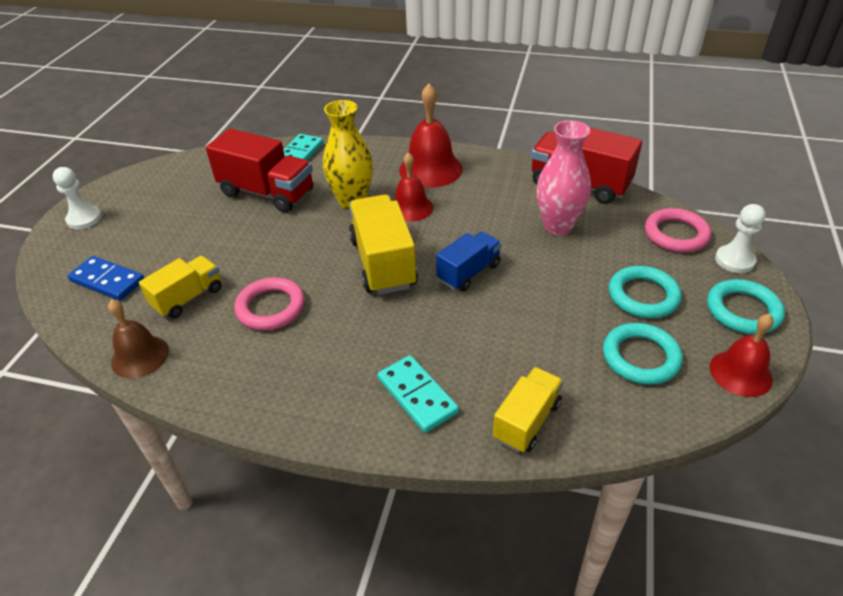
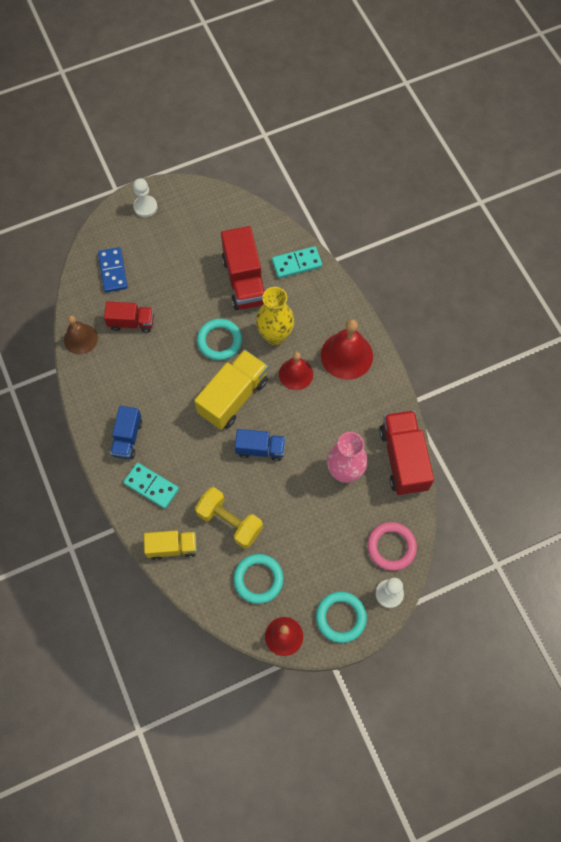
camera: 50 degrees right, 25 degrees up
(188, 298) = (131, 322): yellow truck -> red truck
(271, 307) = (156, 369): pink ring -> none
(325, 383) = (127, 438): none -> blue truck
(417, 395) = (151, 486): turquoise domino -> turquoise domino turned 75 degrees counterclockwise
(538, 344) = (230, 522): none -> yellow dumbbell
(643, 296) = (312, 556): turquoise ring -> turquoise ring (219, 341)

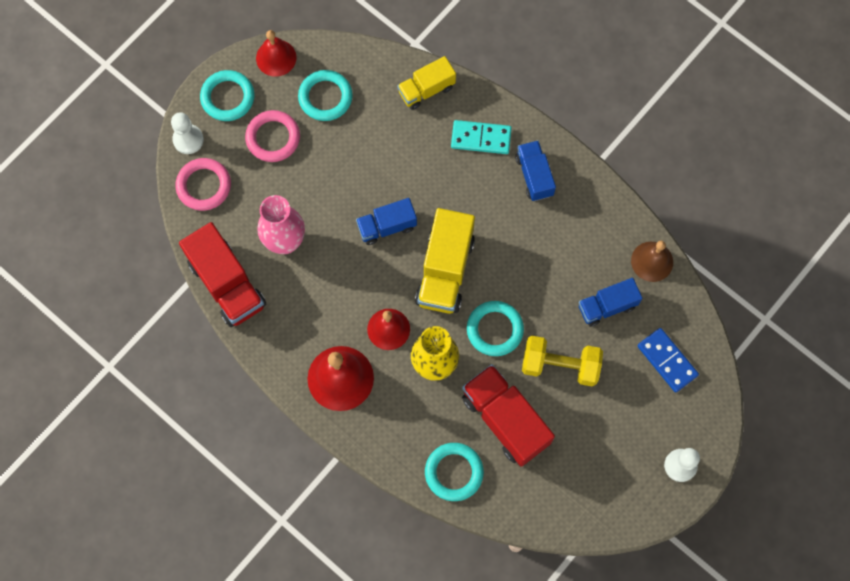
camera: 155 degrees right, 5 degrees up
(131, 322) = (607, 306): red truck -> blue truck
(230, 522) = (381, 138): yellow dumbbell -> yellow dumbbell (560, 365)
(297, 263) = (454, 472): turquoise domino -> turquoise ring
(317, 563) = (273, 138): none -> pink ring

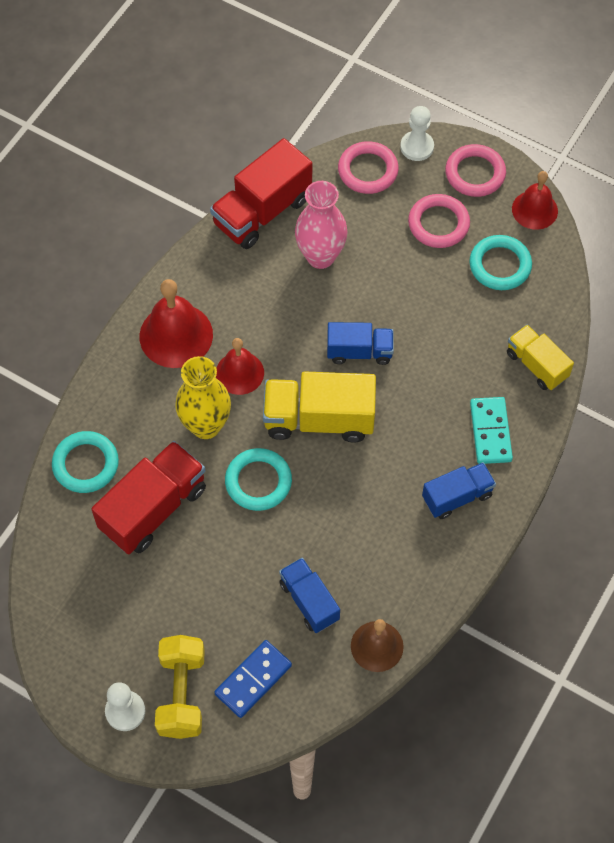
camera: 80 degrees right, 10 degrees down
(227, 97) = (475, 173): turquoise ring -> pink ring
(387, 226) = (359, 351): blue truck -> blue truck turned 120 degrees clockwise
(560, 365) = (227, 558): yellow dumbbell -> yellow dumbbell (182, 693)

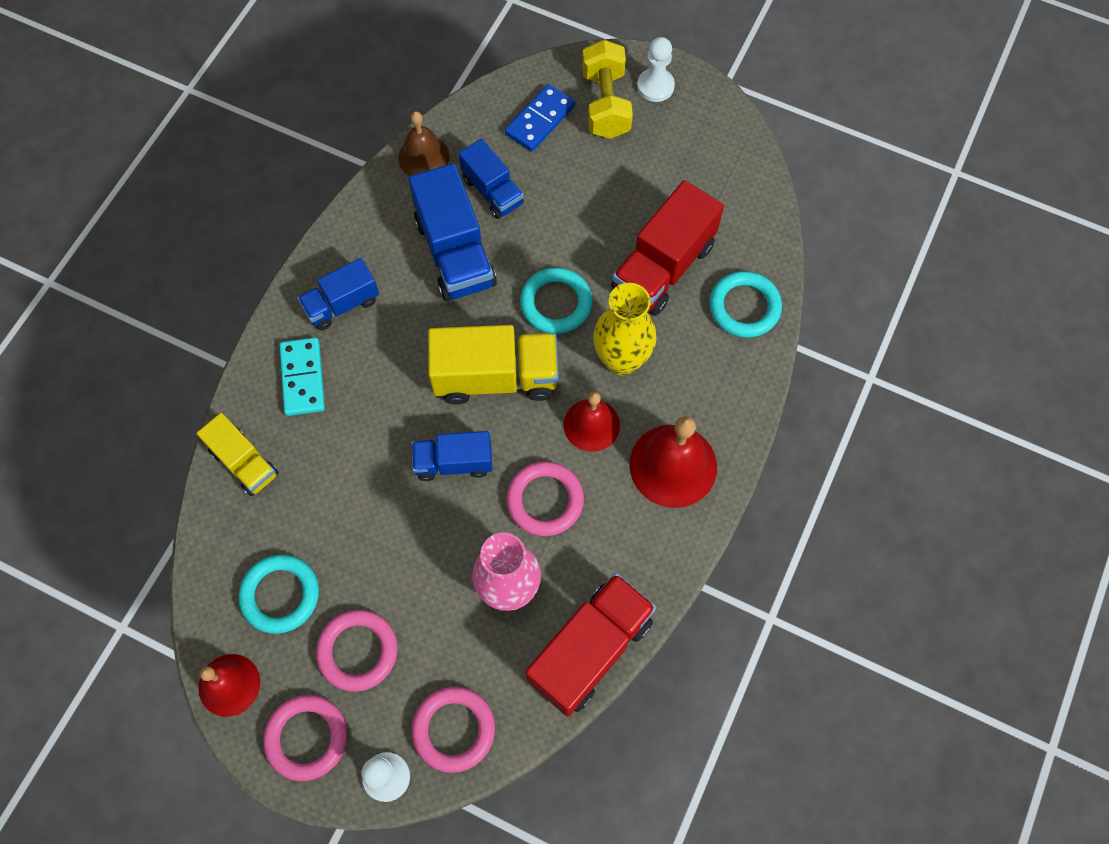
camera: 175 degrees right, 5 degrees up
(286, 317) = (545, 500): none -> pink ring
(349, 539) = (455, 252): none -> blue truck

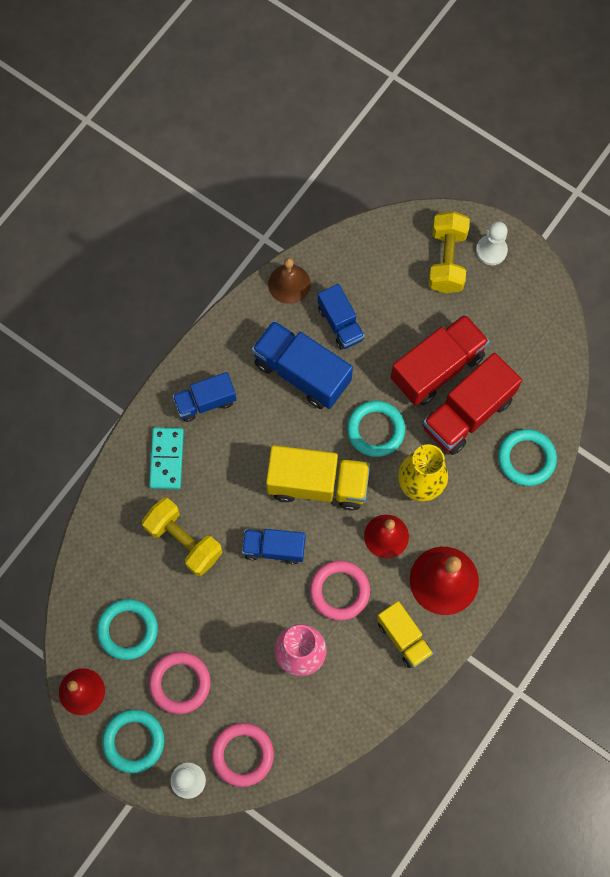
camera: 10 degrees right, 5 degrees up
(244, 463) = (113, 520): yellow truck -> yellow truck (403, 637)
(307, 738) = (134, 741): pink ring -> turquoise ring
(338, 472) = (184, 541): none -> yellow dumbbell
(455, 252) = (302, 372): blue truck -> blue truck turned 135 degrees clockwise
(540, 120) = (390, 266): blue domino -> none
(590, 650) = (354, 713): red truck -> red truck (437, 368)

